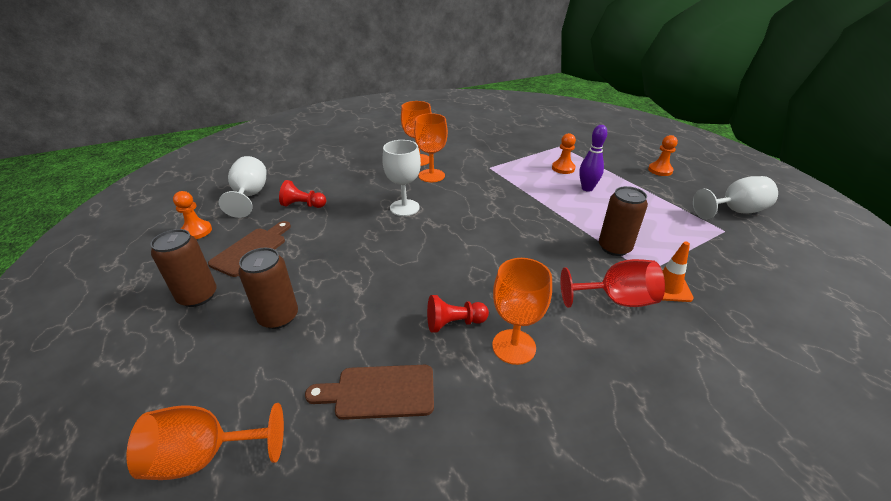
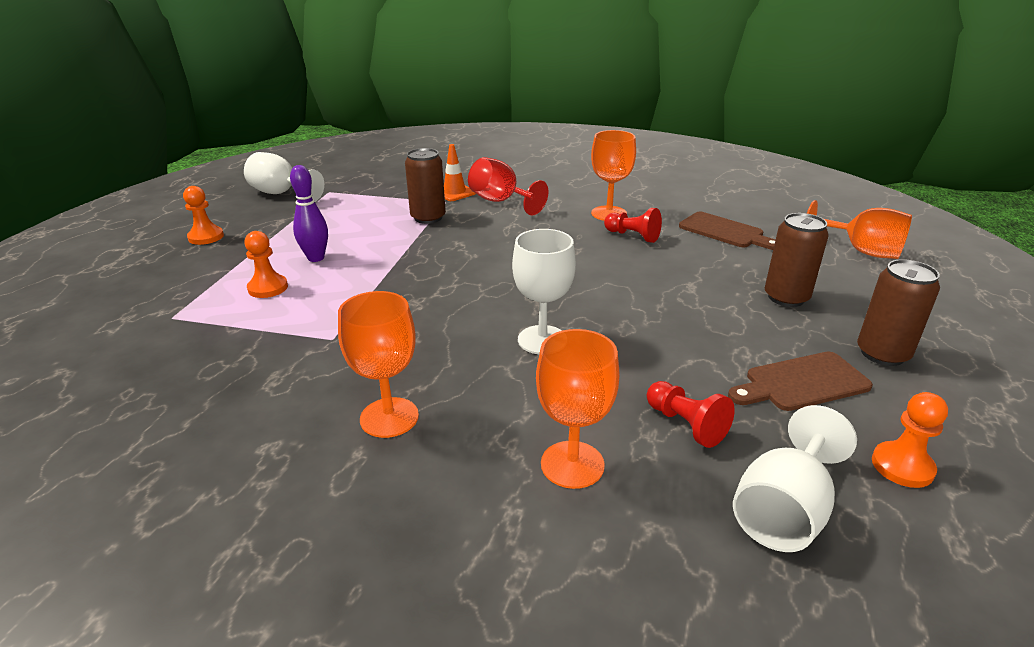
camera: 135 degrees left, 5 degrees down
(431, 175) = (428, 370): orange goblet -> orange goblet (572, 464)

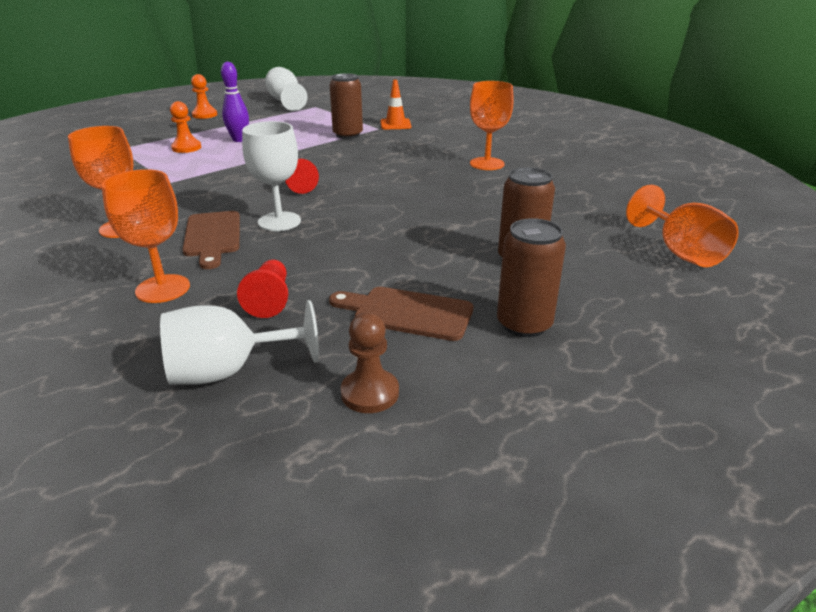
camera: 35 degrees right, 0 degrees up
(500, 202) = (417, 137): red goblet -> none
(633, 236) = (475, 182): red pawn -> red pawn (299, 185)
(725, 231) = (565, 201): brown cutting board -> brown cutting board (212, 236)
(902, 466) = (370, 393): orange pawn -> brown pawn

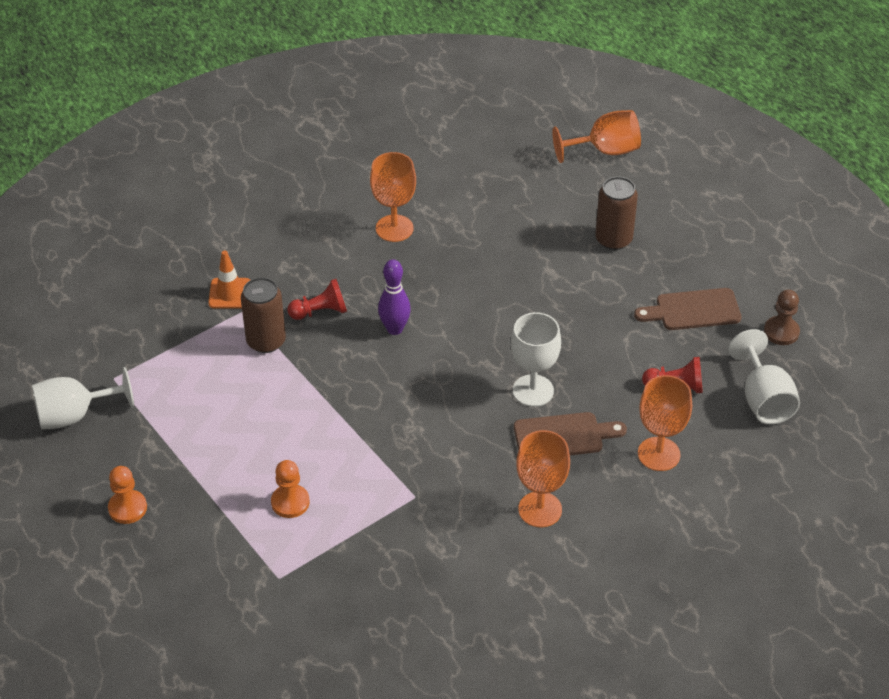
camera: 85 degrees left, 15 degrees up
(239, 140) = (265, 451): purple bowling pin -> purple bowling pin (394, 329)
(299, 185) = (440, 381): red pawn -> red pawn (320, 312)
(407, 313) = (693, 310): brown cutting board -> brown cutting board turned 60 degrees clockwise
(524, 324) = (706, 253): brown can -> none

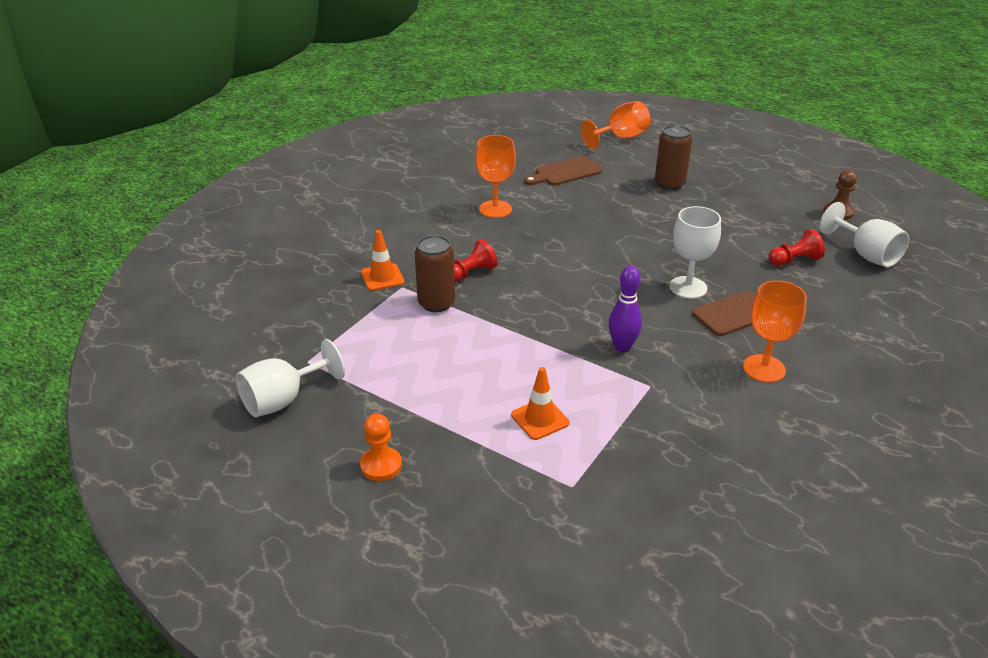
camera: 20 degrees left, 10 degrees down
(290, 502) = (540, 419): orange pawn -> orange traffic cone
(394, 329) = (542, 271): purple bowling pin -> purple bowling pin (622, 347)
(659, 454) = (823, 307): orange goblet -> none
(693, 310) = (764, 213): brown cutting board -> brown cutting board (565, 172)

